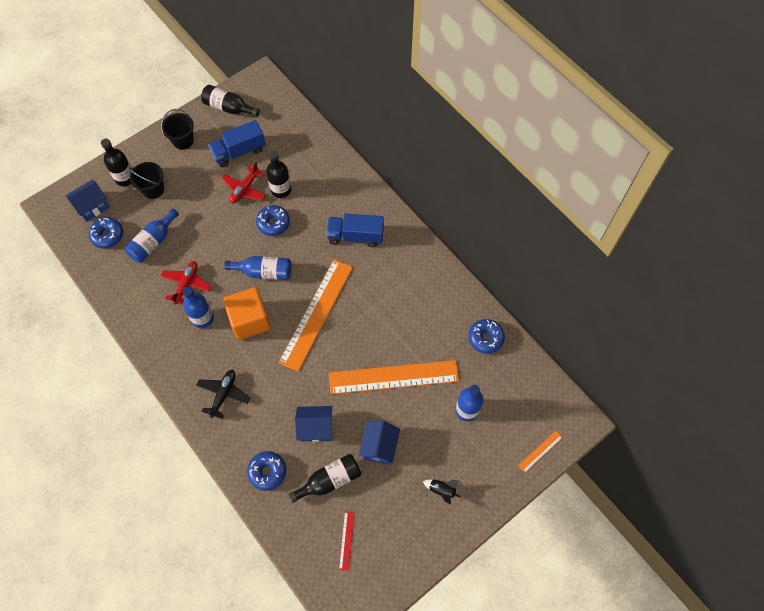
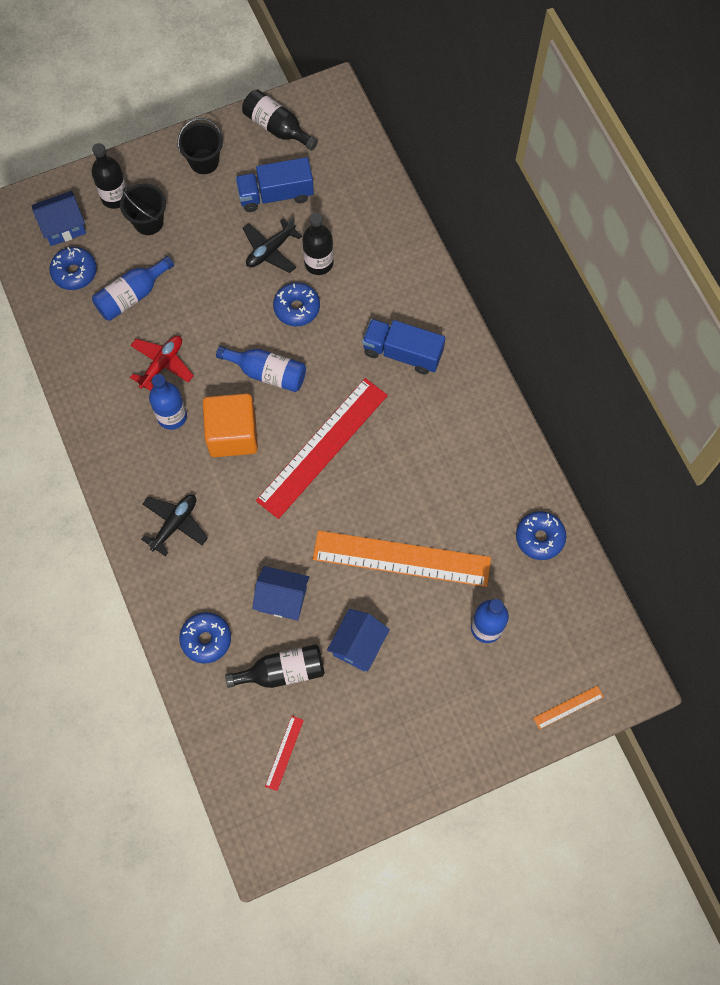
camera: 15 degrees right, 5 degrees up
(245, 189) = (270, 250): red plane -> black plane
(316, 313) = (322, 447): orange ruler -> red ruler
(441, 490) = (423, 723): black rocket -> none

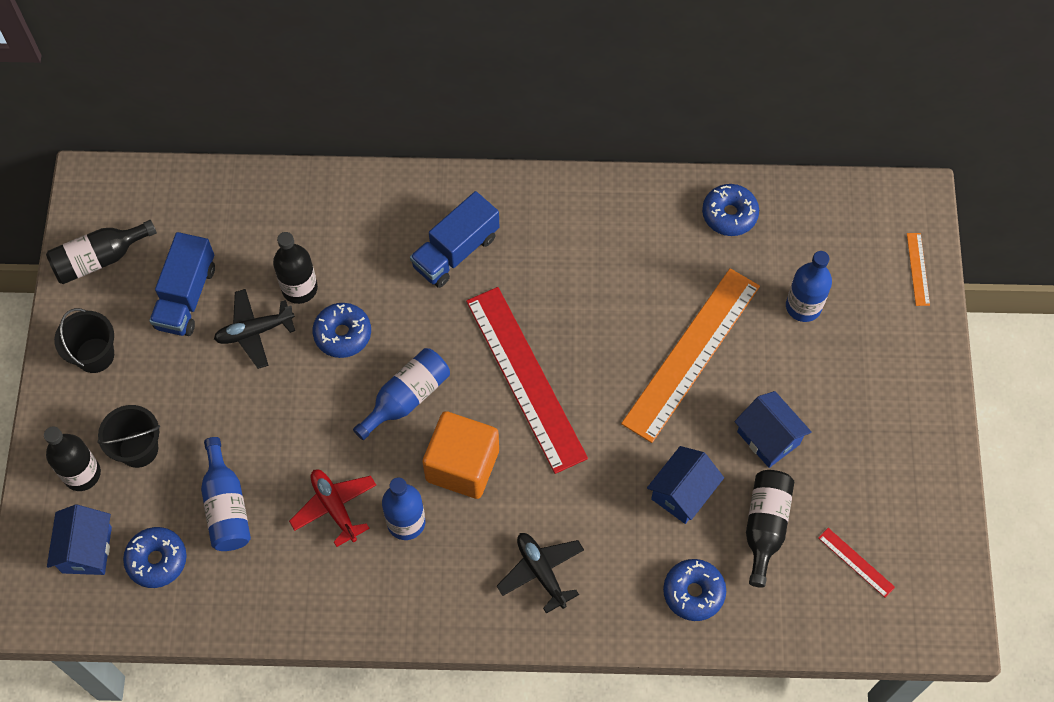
camera: 65 degrees left, 5 degrees down
(270, 250) = (254, 331): black plane -> black plane turned 90 degrees clockwise

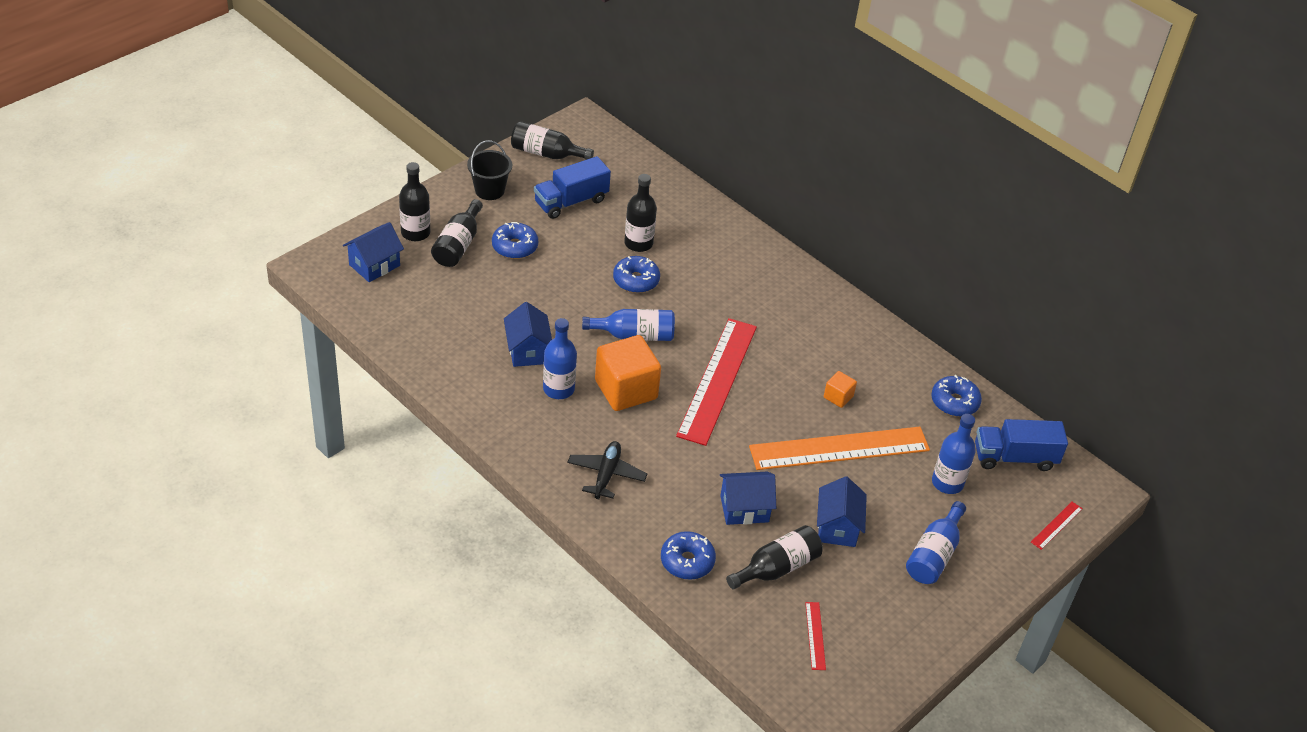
camera: 40 degrees right, 20 degrees down
(138, 449) = (458, 245): black bucket -> black bottle
(157, 560) = (403, 298): blue donut -> blue donut (515, 247)
(226, 506) = (470, 304): blue bottle -> blue bottle (934, 555)
(254, 331) = (588, 243): black plane -> none
(334, 507) = (528, 351): red plane -> blue house
(455, 251) = (752, 293): blue truck -> blue truck (1014, 457)
(637, 299) = (838, 397): none -> orange cube
(918, 269) = (1056, 525): orange ruler -> red ruler

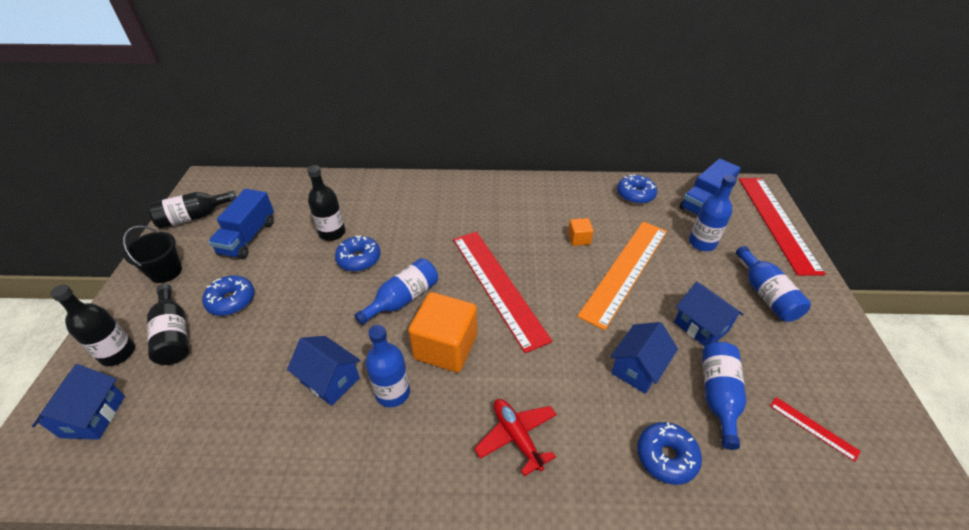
camera: 40 degrees left, 0 degrees up
(606, 474) = (516, 437): black plane -> red plane
(777, 568) = (718, 396): black bottle -> blue bottle
(1056, 525) = (777, 222): red ruler -> red ruler, size x2.48

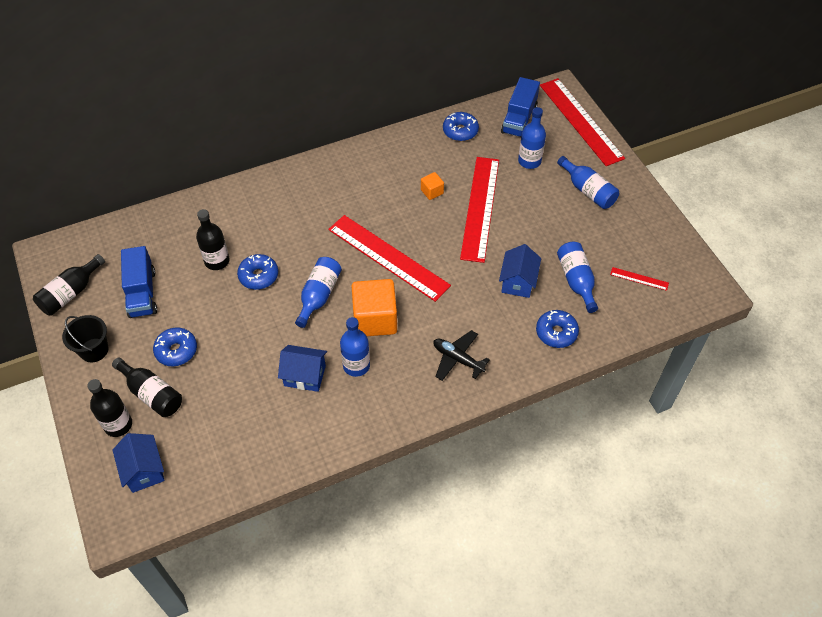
camera: 25 degrees left, 10 degrees up
(516, 437) = (458, 359): red plane -> black plane
(625, 271) = (480, 208): orange ruler -> red ruler
(701, 326) = (550, 234): blue house -> none

